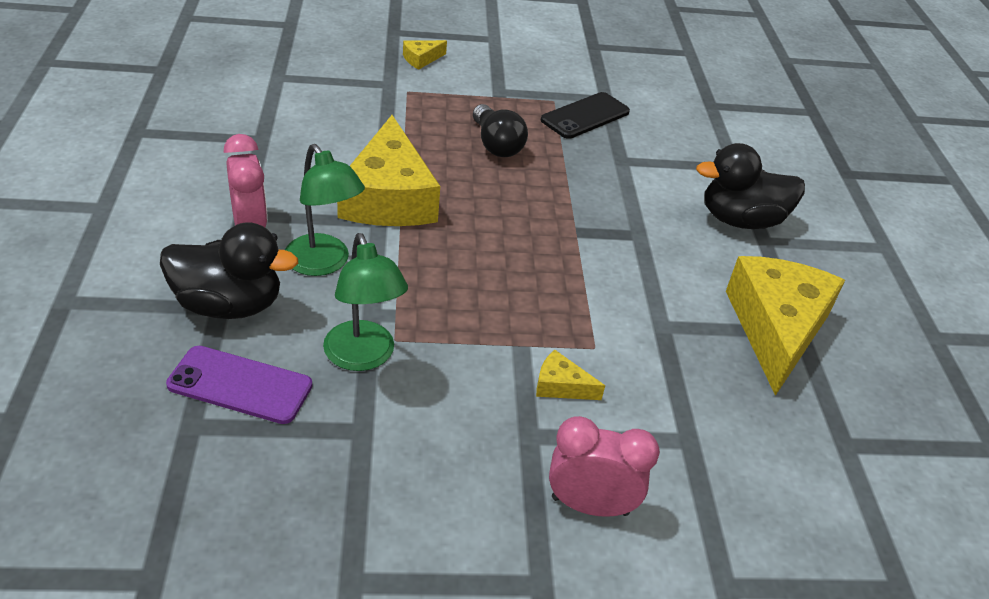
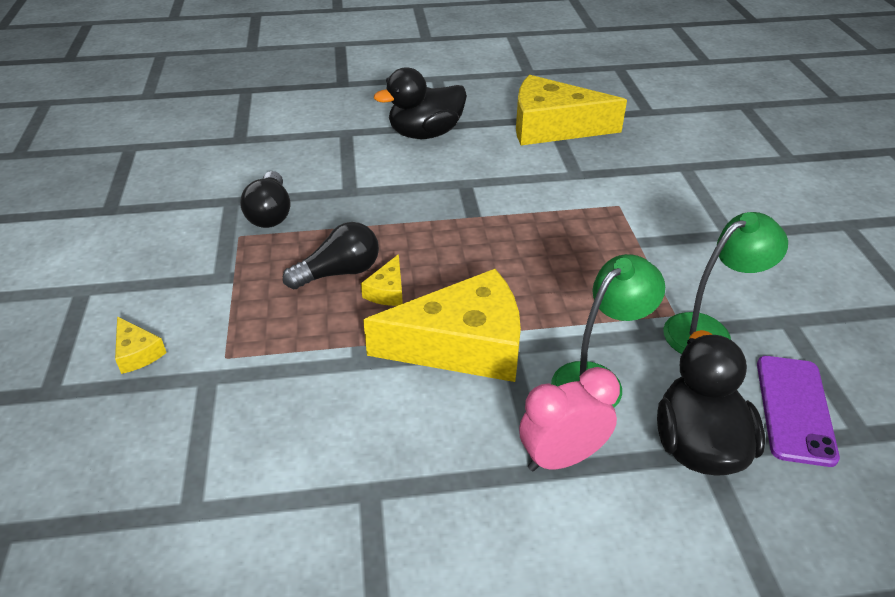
camera: 90 degrees left, 0 degrees up
(561, 386) = (670, 220): yellow cheese -> yellow cheese (387, 291)
(585, 116) = (270, 213): black phone -> black light bulb
(590, 505) = (771, 206): pink clock -> none
(741, 220) = (425, 134): black duck -> black duck turned 75 degrees clockwise

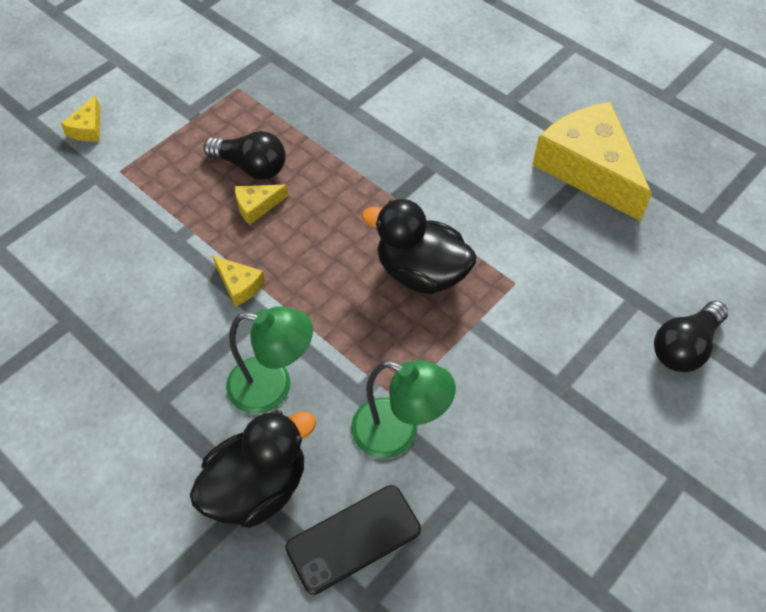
camera: 50 degrees right, 15 degrees up
(270, 213) = (277, 85): black light bulb -> black light bulb (684, 347)
(425, 134) = (477, 96): black duck -> black duck (421, 272)
(463, 345) = (239, 285): yellow cheese -> yellow cheese, size x0.41
(561, 457) = (177, 408): pink clock -> none
(794, 409) = (353, 538): purple phone -> black phone

